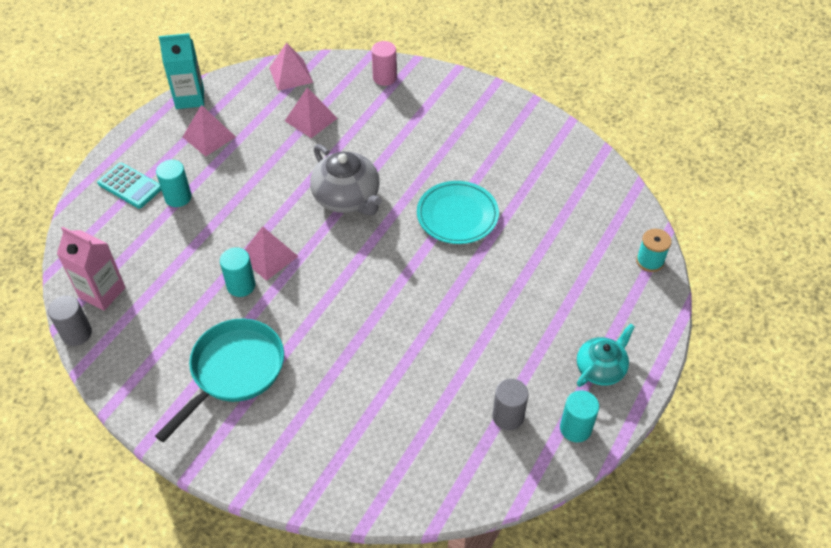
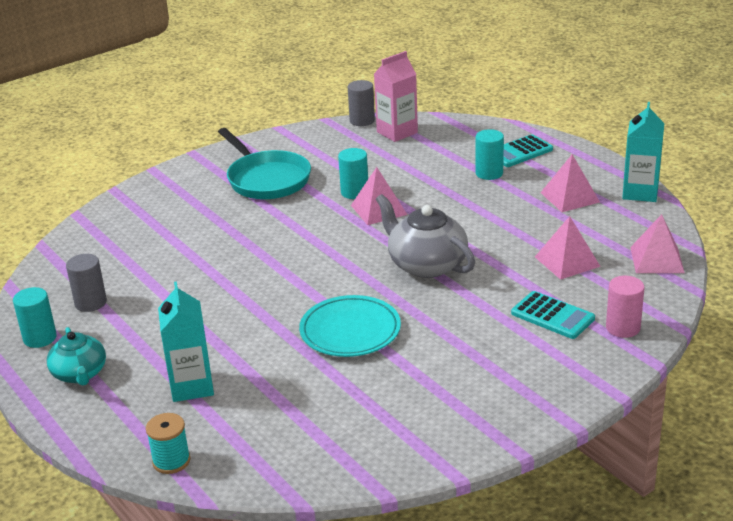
camera: 115 degrees right, 20 degrees down
(347, 198) = (426, 264): grey teapot -> grey teapot turned 60 degrees clockwise
(386, 113) = (552, 316): none -> turquoise calculator
(571, 285) = (192, 386): none -> turquoise carton

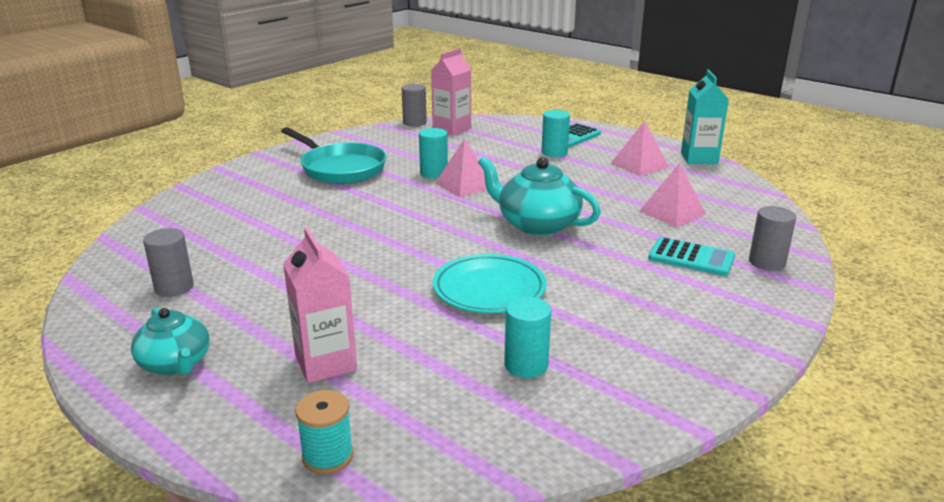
camera: 15 degrees left, 5 degrees down
(40, 338) = (115, 329): turquoise cylinder -> turquoise cylinder (526, 365)
(192, 386) = (326, 363): turquoise carton -> pink carton
(426, 264) = (537, 224): grey teapot -> turquoise teapot
(623, 328) = (767, 262): pink cylinder -> grey cylinder
(657, 260) = (753, 205): pink pyramid -> none

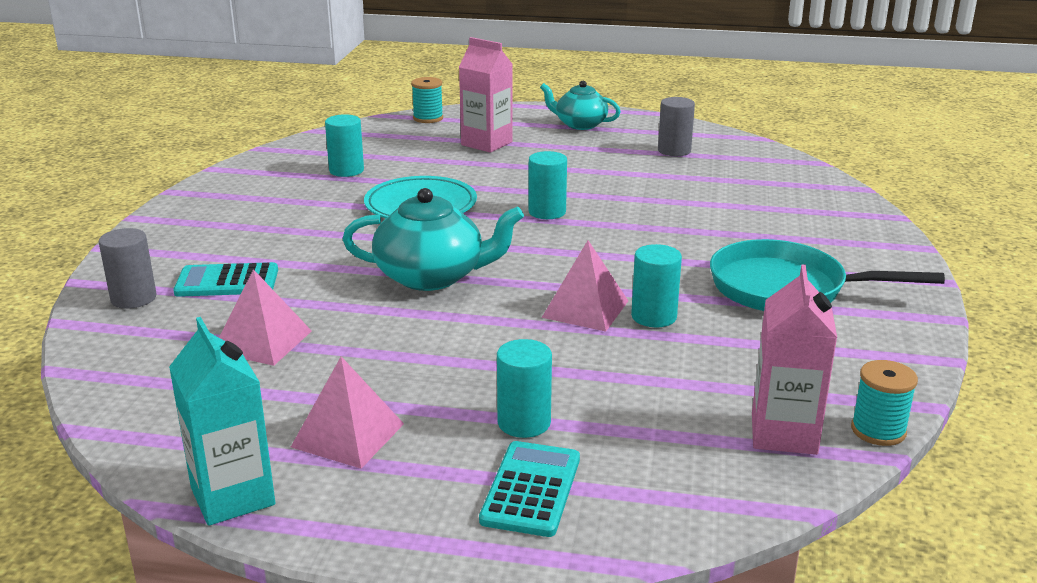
camera: 150 degrees right, 0 degrees up
(394, 252) = (547, 212): none -> turquoise cylinder
(414, 123) = (878, 430): grey cylinder -> turquoise spool

